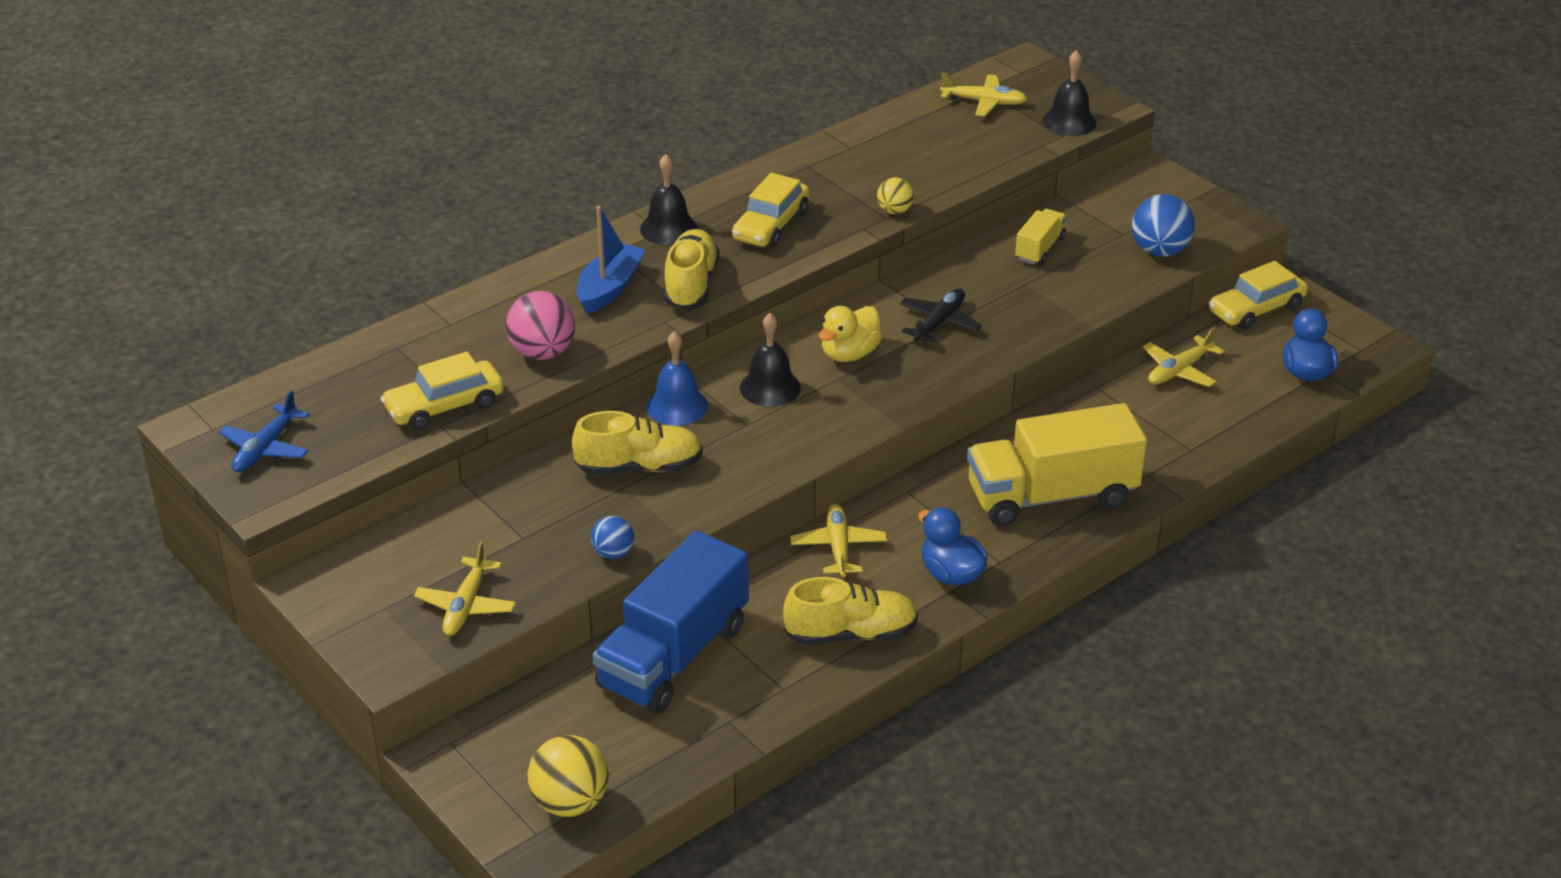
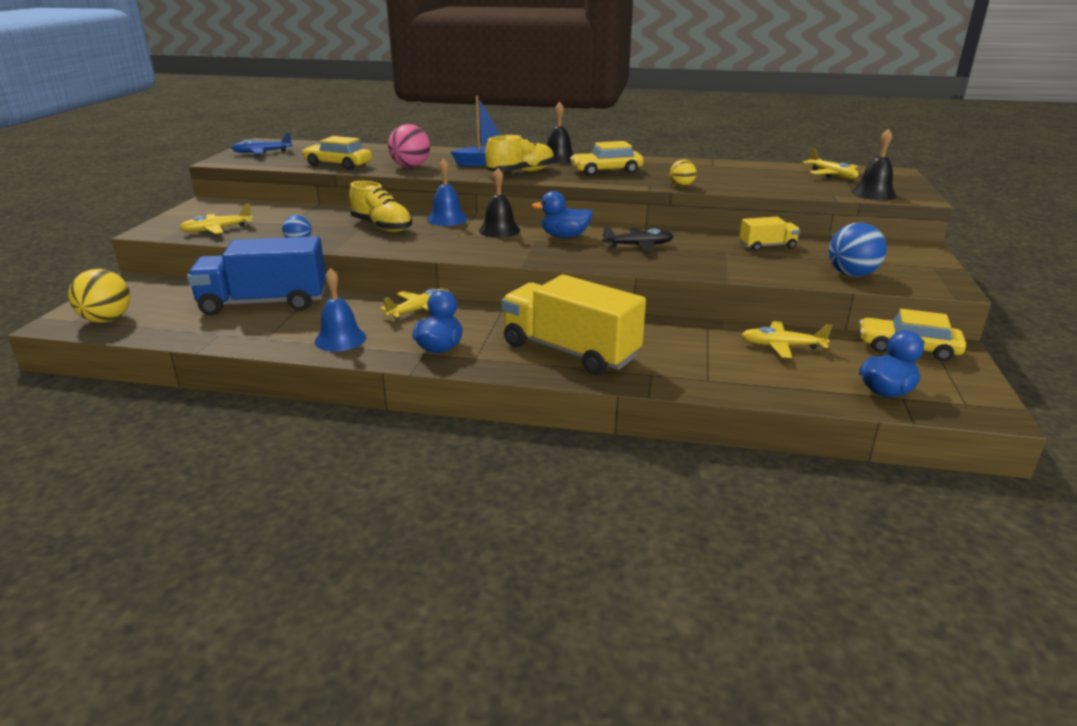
camera: 50 degrees right, 10 degrees down
(849, 354) = (564, 236): yellow duck -> blue duck
(851, 634) = (340, 339): yellow shoe -> blue bell

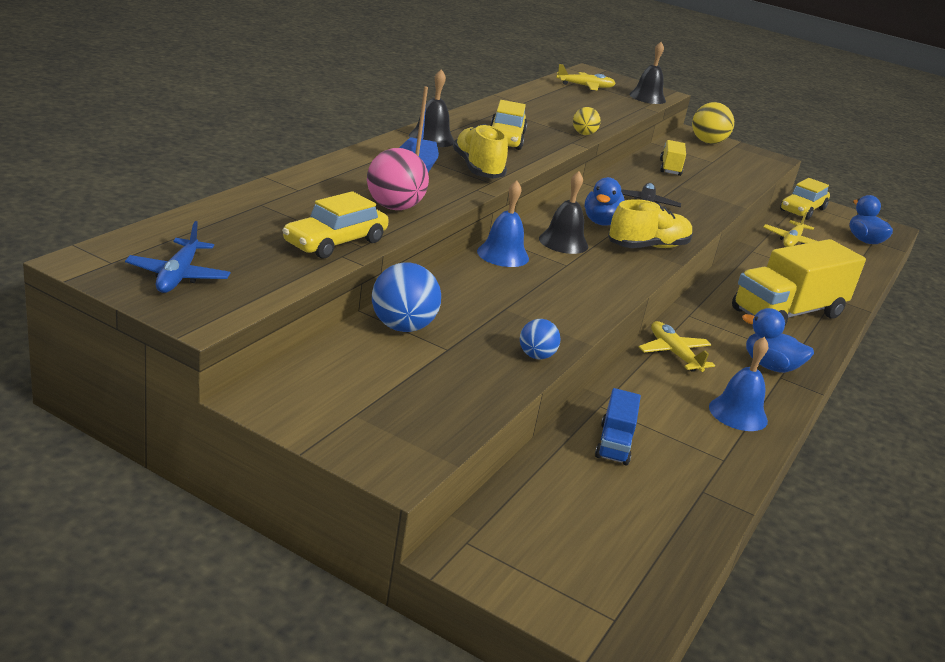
camera: 75 degrees left, 0 degrees up
(107, 320) = (624, 584): yellow ball -> yellow ball (707, 142)
(217, 229) = (435, 406): yellow plane -> none
(264, 303) = (614, 443): blue truck -> blue truck, size x0.47
(382, 227) = (506, 295): yellow shoe -> yellow shoe (647, 247)
(851, 274) = (743, 170): blue ball -> blue ball (402, 327)

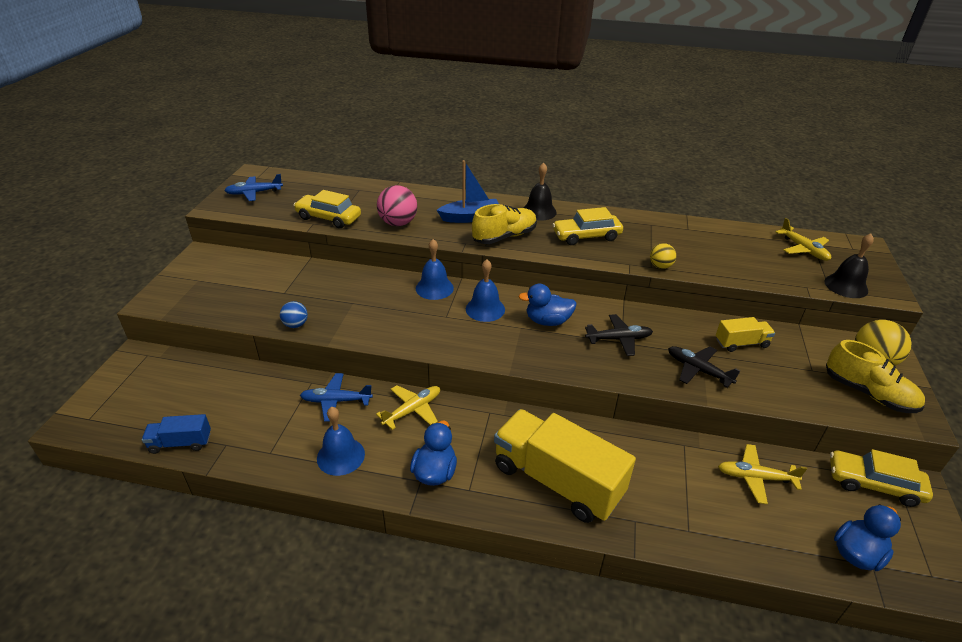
camera: 75 degrees right, 10 degrees up
(402, 327) = (300, 273): blue ball -> none
(563, 242) = (485, 309): black bell -> blue bell
(614, 443) = (266, 395): blue truck -> blue truck (180, 443)
(643, 396) = (336, 401): none -> blue plane
(647, 247) = (524, 351): yellow shoe -> yellow shoe (868, 393)
(701, 194) = (698, 370): none -> black plane

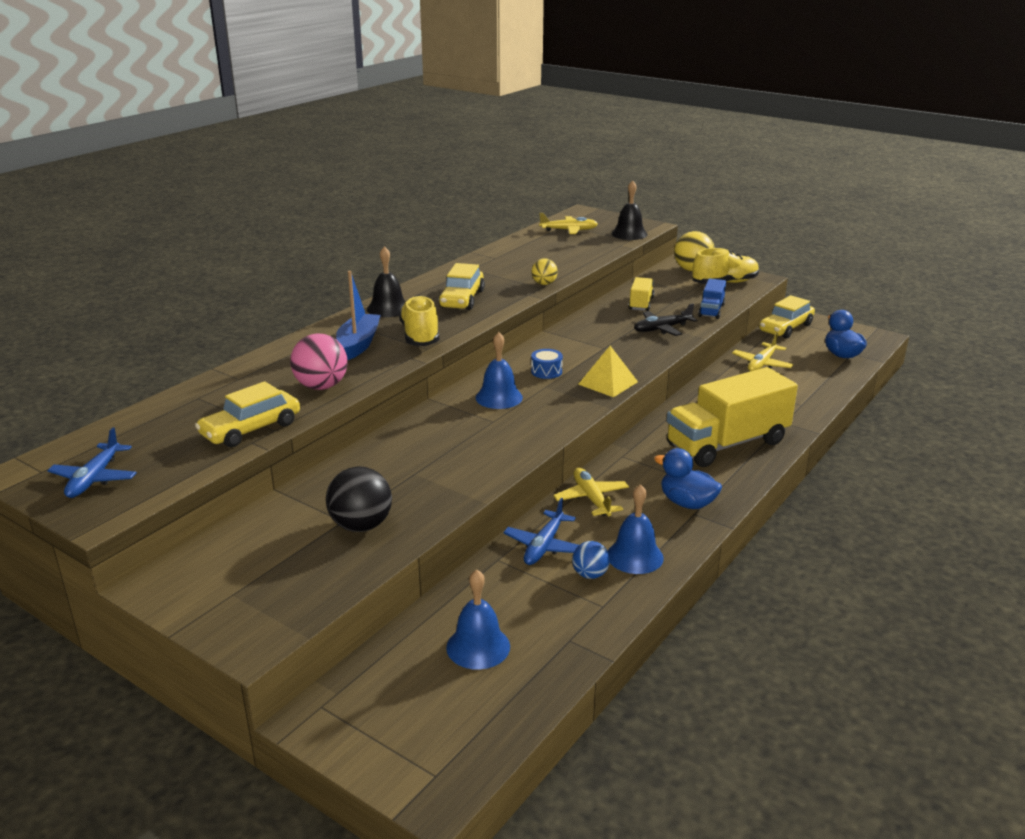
camera: 65 degrees left, 10 degrees down
(180, 443) = (544, 679): blue truck -> blue truck (711, 310)
(280, 301) = (361, 526): none -> black ball
(295, 325) = (425, 520): blue ball -> blue ball (590, 574)
(434, 288) = (433, 417): blue bell -> blue bell (478, 647)
(547, 321) = (546, 371): blue duck -> blue drum
(554, 360) = (608, 383): none -> yellow pyramid
(618, 339) = (599, 347): black plane -> none

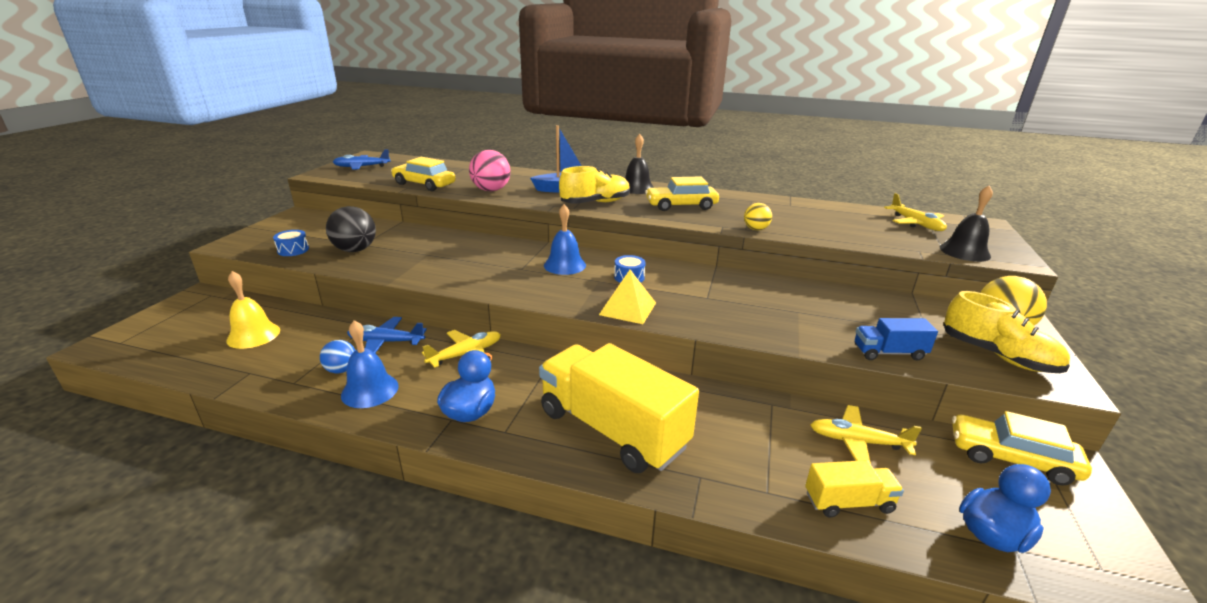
camera: 70 degrees right, 0 degrees up
(323, 578) = (293, 250): none -> blue drum
(478, 647) = (253, 335): blue bell -> yellow bell
(641, 304) = (844, 305): yellow truck -> yellow truck (848, 502)
(662, 329) = (791, 325): black plane -> none

